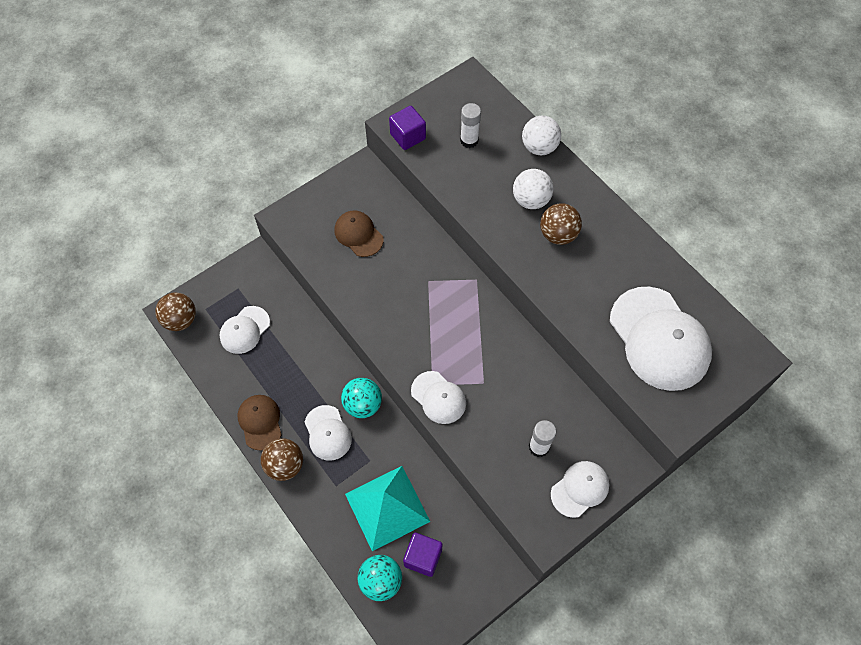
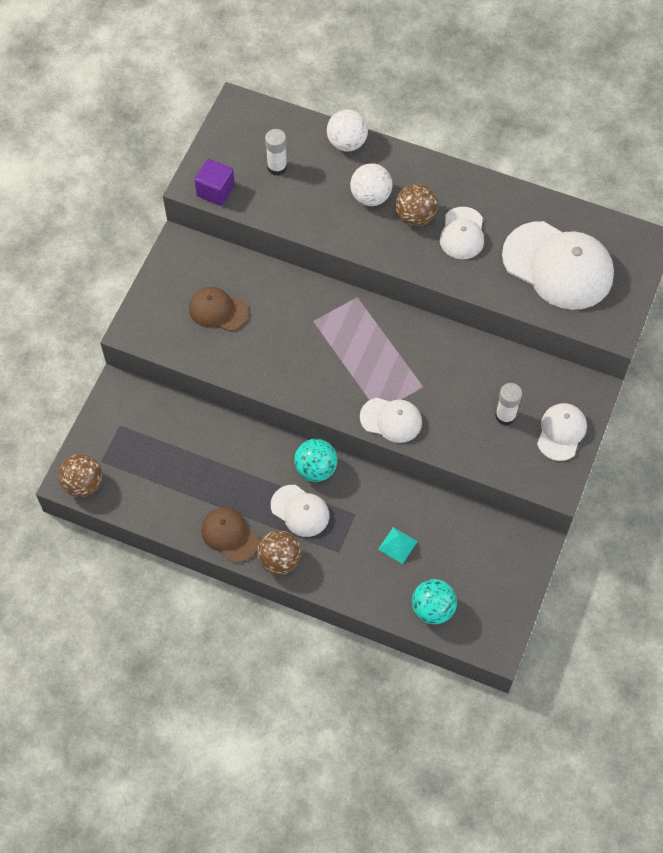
camera: 30 degrees left, 0 degrees up
(244, 330) = (155, 460): white cap -> white cap (462, 233)
(387, 507) = (397, 545): turquoise pyramid -> turquoise pyramid, size x0.43
(423, 557) = (456, 569): purple cube -> none

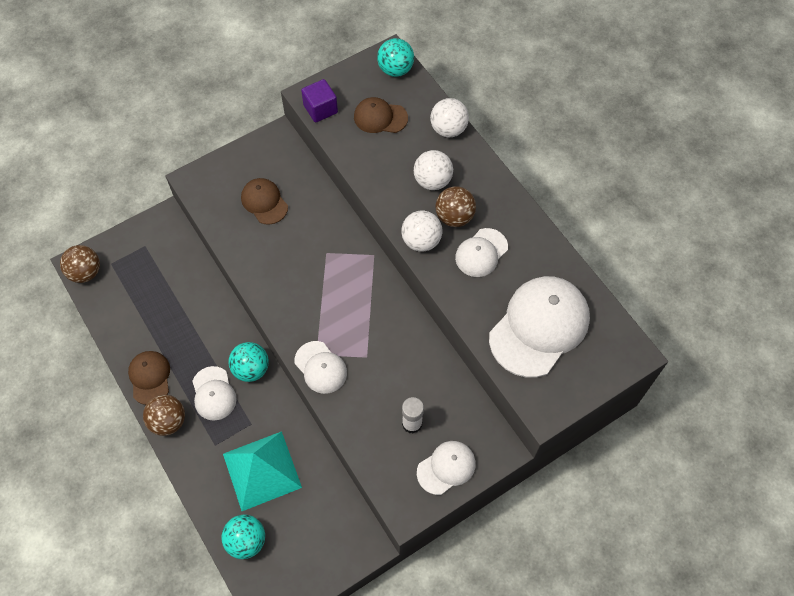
camera: 35 degrees right, 0 degrees up
(254, 115) = (395, 69): none -> turquoise ball
(277, 167) = (380, 117): white glue stick -> brown cap
(397, 545) = (262, 470): turquoise pyramid -> turquoise pyramid, size x2.31
(403, 254) = (421, 241): none -> white ball
(558, 266) = (539, 327): white cap -> white cap turned 120 degrees counterclockwise

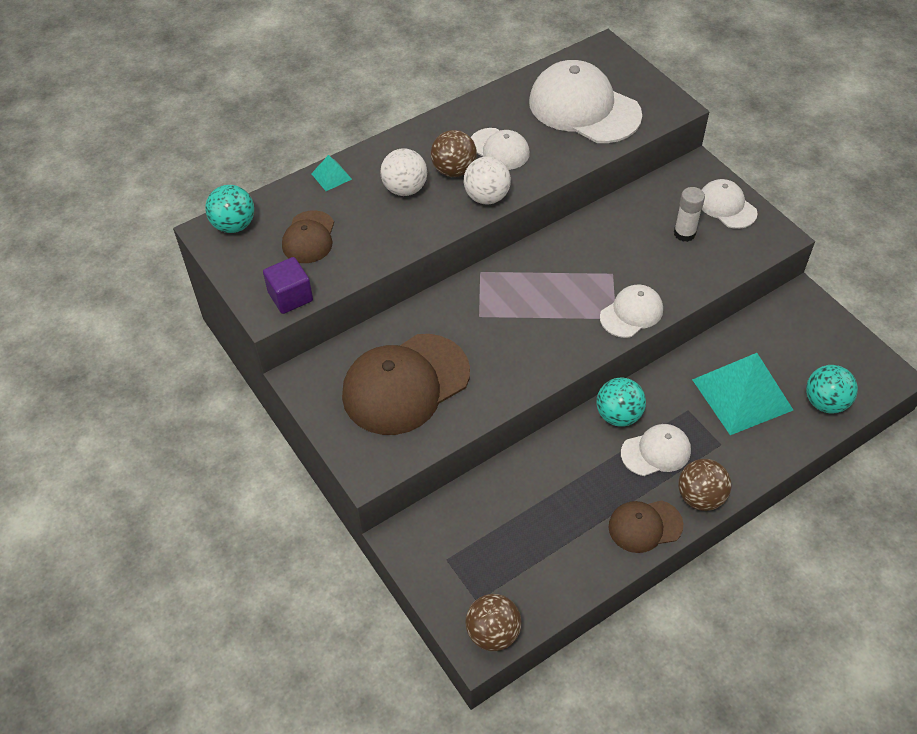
camera: 90 degrees left, 10 degrees down
(264, 202) = (405, 384): brown cap -> brown cap, size x1.87
(448, 129) = (331, 176): white ball -> turquoise pyramid

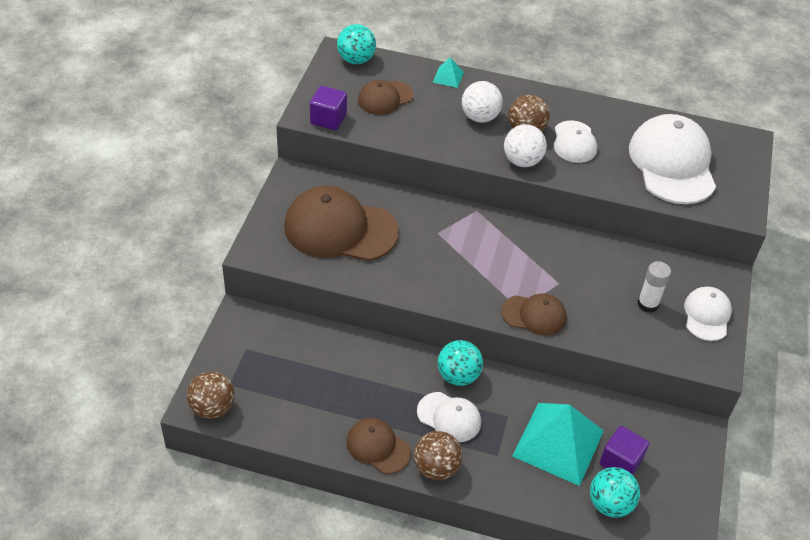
camera: 45 degrees right, 5 degrees down
(631, 313) = (534, 315): white cap -> brown cap
(791, 367) = (620, 462): none -> purple cube

